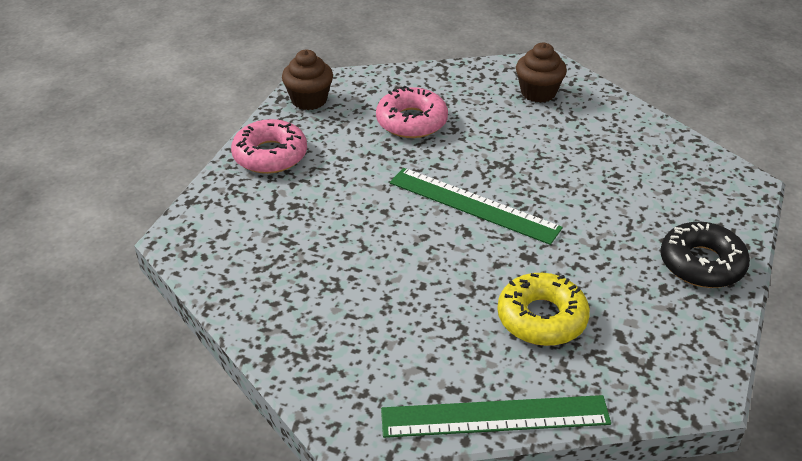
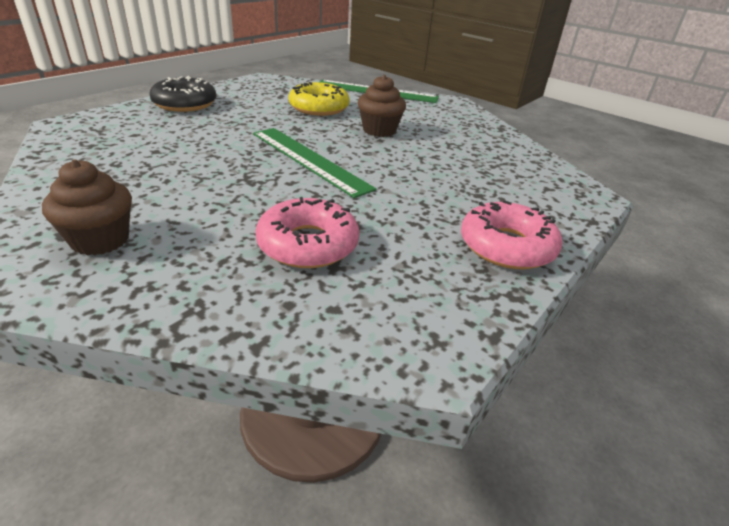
camera: 165 degrees left, 5 degrees down
(309, 100) = (444, 316): brown cupcake -> brown cupcake (379, 130)

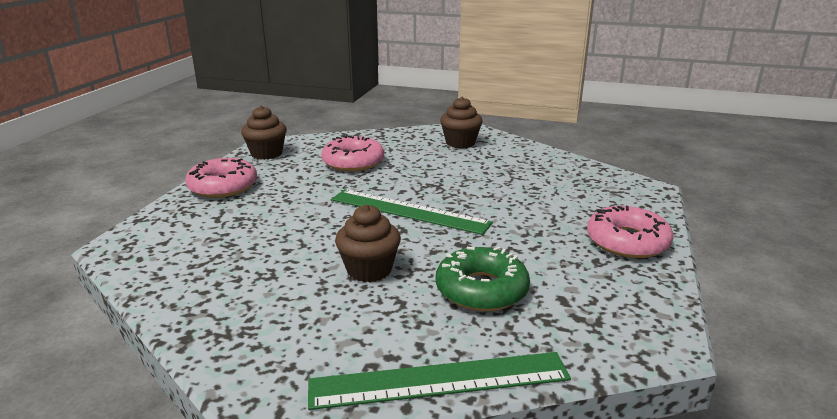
camera: 160 degrees right, 10 degrees down
(185, 104) = (627, 242): black donut -> pink donut
(319, 108) = (481, 290): yellow donut -> green donut
(441, 313) = (266, 154): none -> brown cupcake

